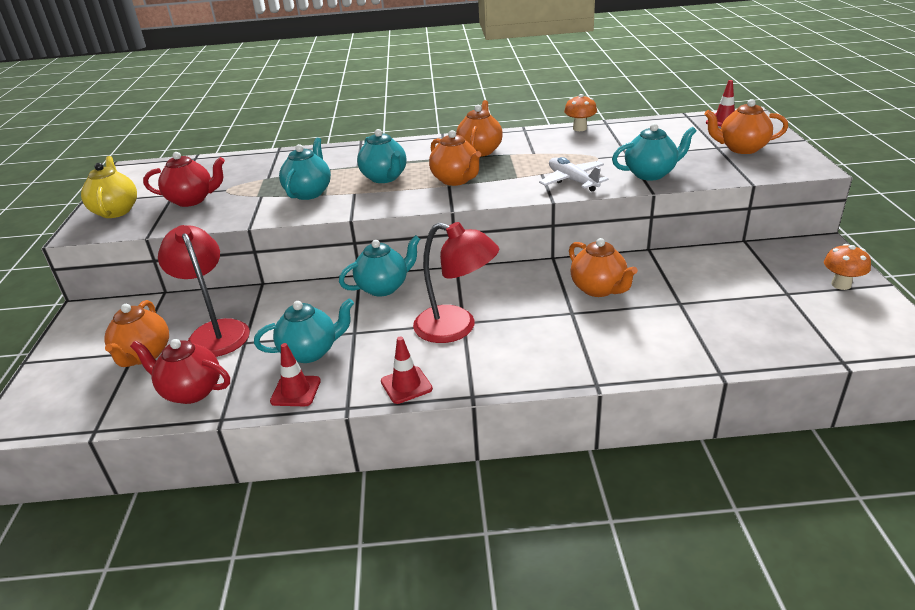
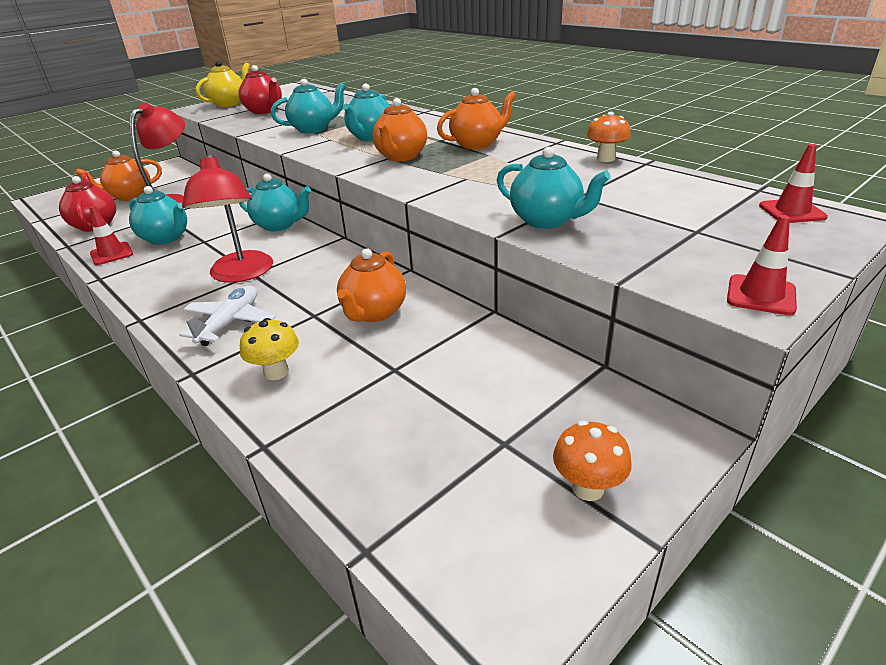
camera: 50 degrees right, 0 degrees up
(406, 385) = (141, 287): red traffic cone -> red traffic cone (761, 295)
(572, 181) = (468, 194): white plane -> white plane (230, 323)
(635, 347) = (276, 372): none -> yellow mushroom
(741, 148) = (722, 245): orange teapot -> none

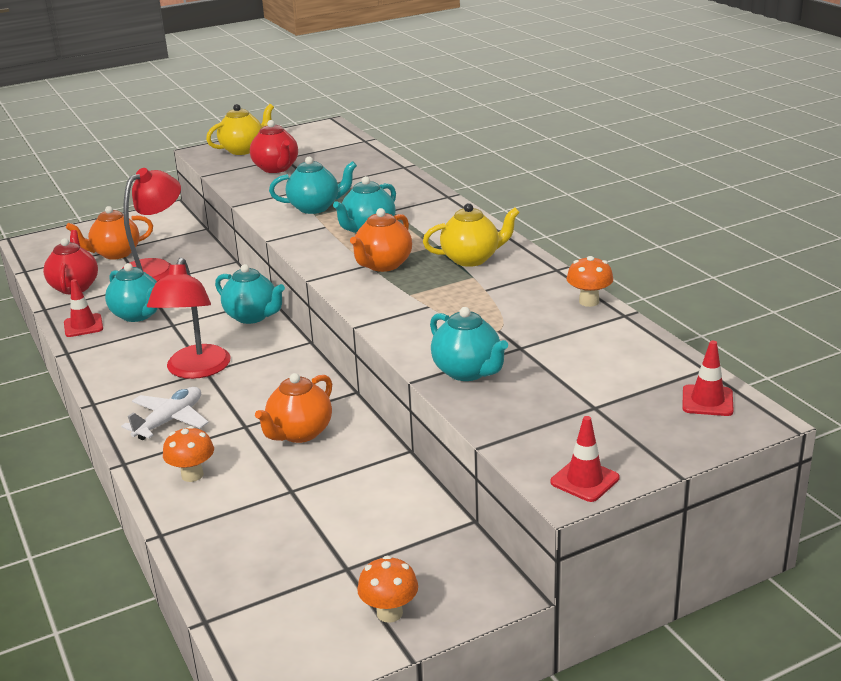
camera: 15 degrees right, 5 degrees down
(276, 372) = (192, 475): yellow mushroom -> orange mushroom
(477, 144) = (471, 259): orange teapot -> yellow teapot

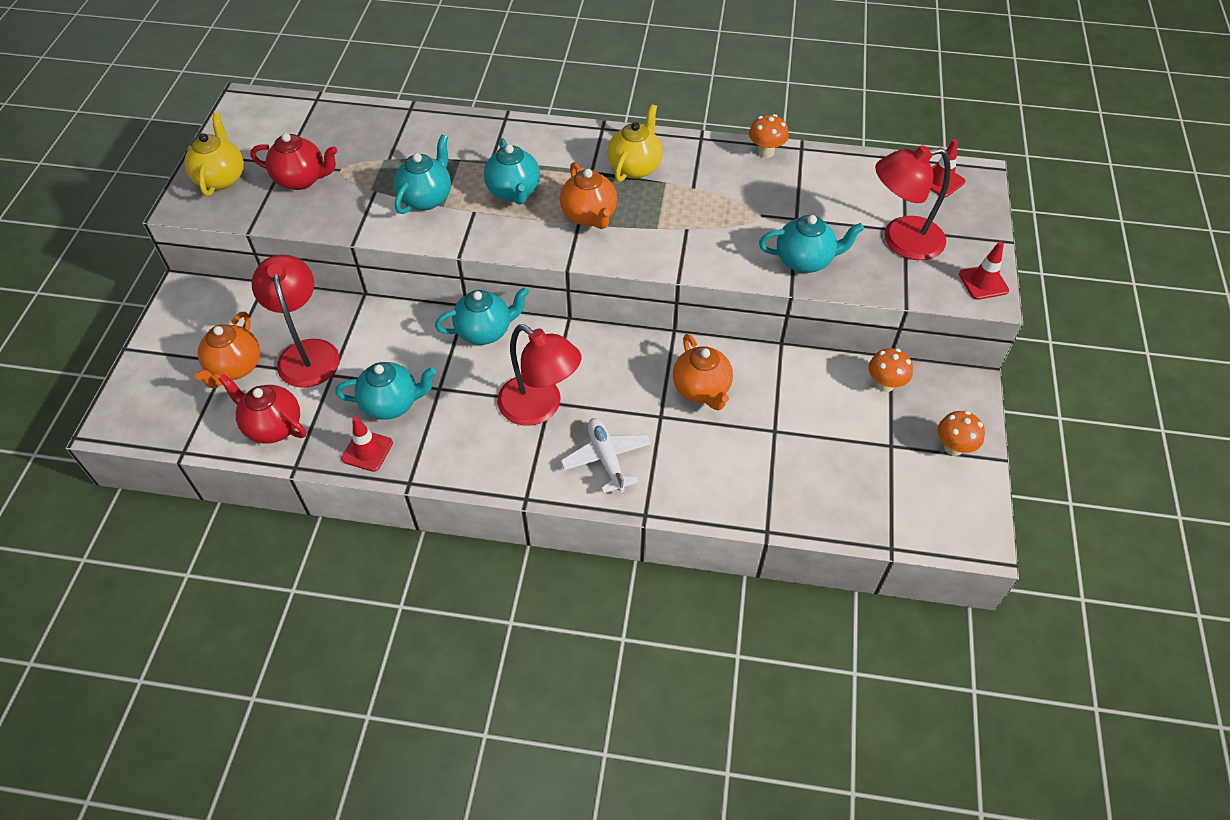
camera: 55 degrees left, 25 degrees up
(192, 475) = (702, 478): orange mushroom -> orange mushroom (885, 384)
(575, 410) = (901, 240): none -> red lamp

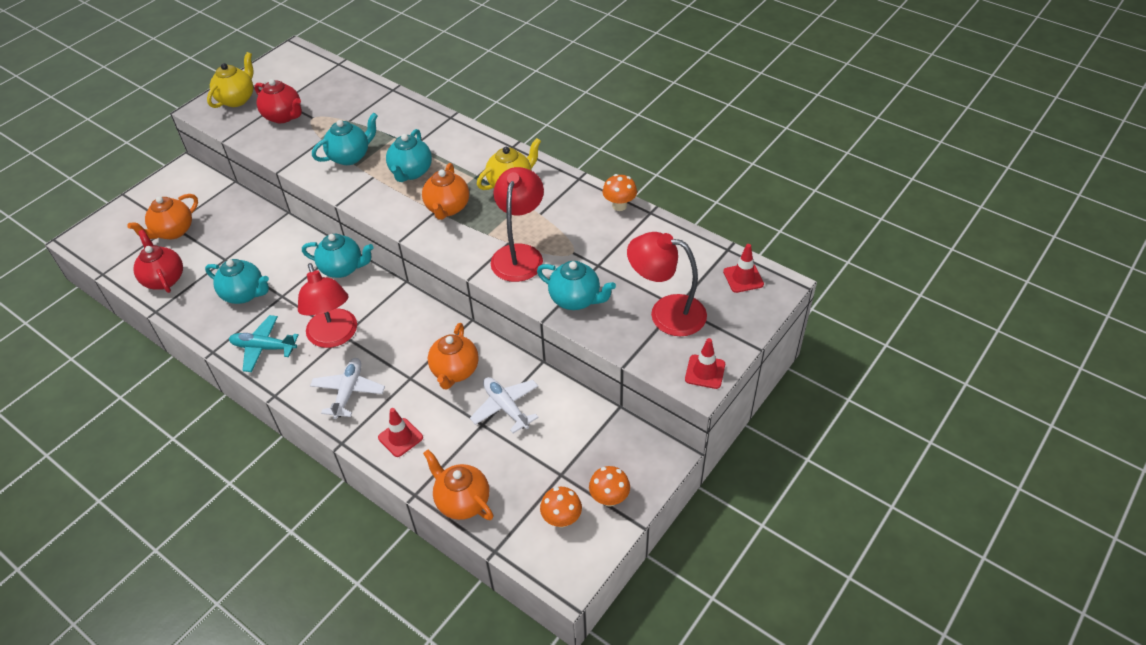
camera: 30 degrees right, 5 degrees down
(307, 352) = (222, 238): red lamp -> red lamp (519, 254)
(367, 451) = (205, 319): red traffic cone -> red traffic cone (400, 437)
(468, 453) = (264, 348): none -> turquoise plane
(783, 404) = (506, 407): none -> white plane
(820, 515) = (462, 501): none -> orange teapot
(885, 384) = (596, 426): orange mushroom -> orange mushroom (561, 519)

